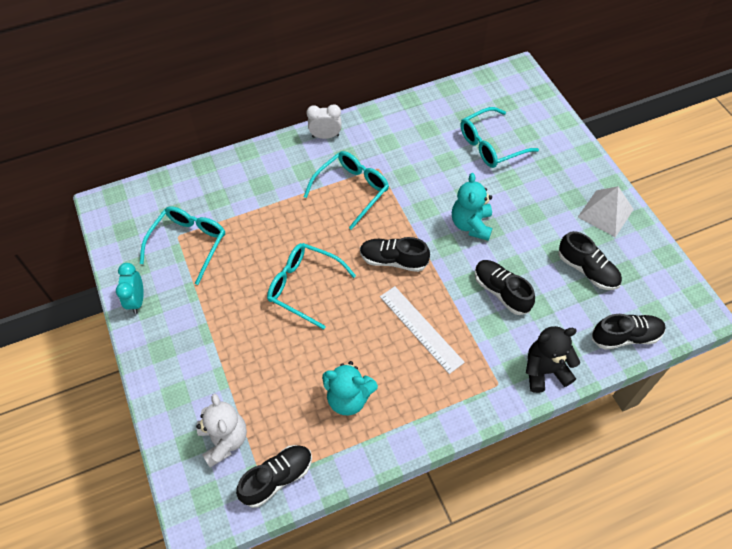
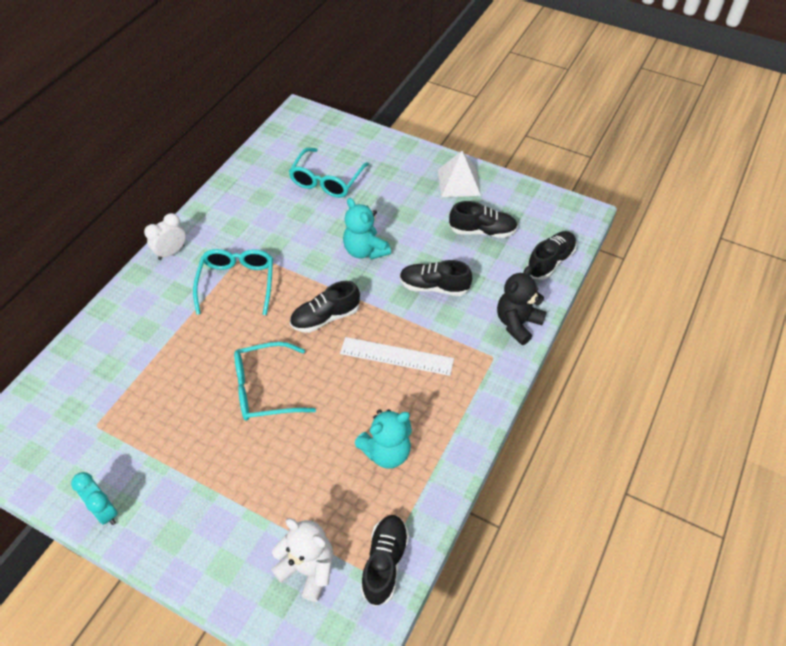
camera: 40 degrees left, 5 degrees down
(189, 244) = (115, 425): turquoise glasses -> none

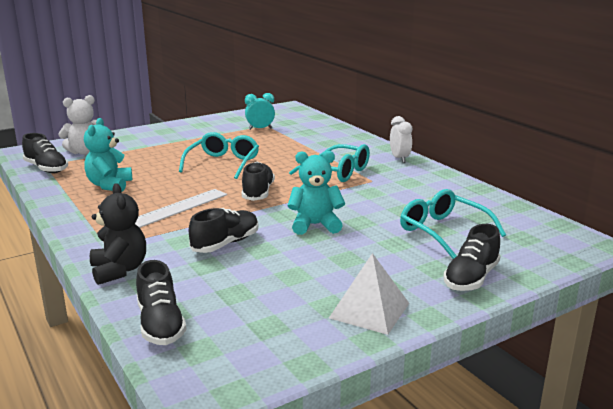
camera: 120 degrees right, 30 degrees down
(105, 511) = (206, 121): turquoise clock -> turquoise clock (260, 129)
(482, 231) = (265, 296): black shoe -> black shoe (471, 278)

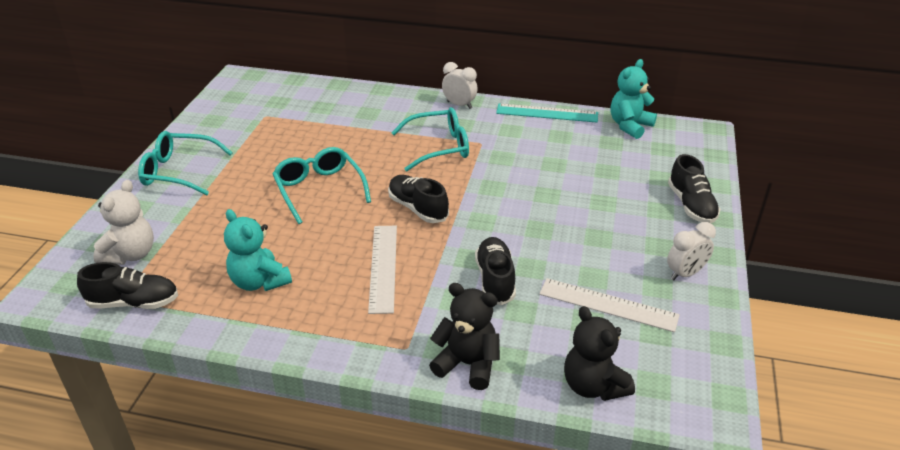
camera: 45 degrees left, 15 degrees up
(160, 324) = (593, 386): black shoe -> black teddy bear
(260, 129) = (268, 124): turquoise clock -> none
(269, 293) = (608, 304): none -> white ruler
(315, 225) = (523, 217): turquoise teddy bear -> turquoise teddy bear (629, 126)
(369, 310) = (685, 273): white pyramid -> white clock
(443, 231) = (612, 171): turquoise glasses -> turquoise glasses (179, 171)
(460, 184) = (547, 113): none -> turquoise ruler

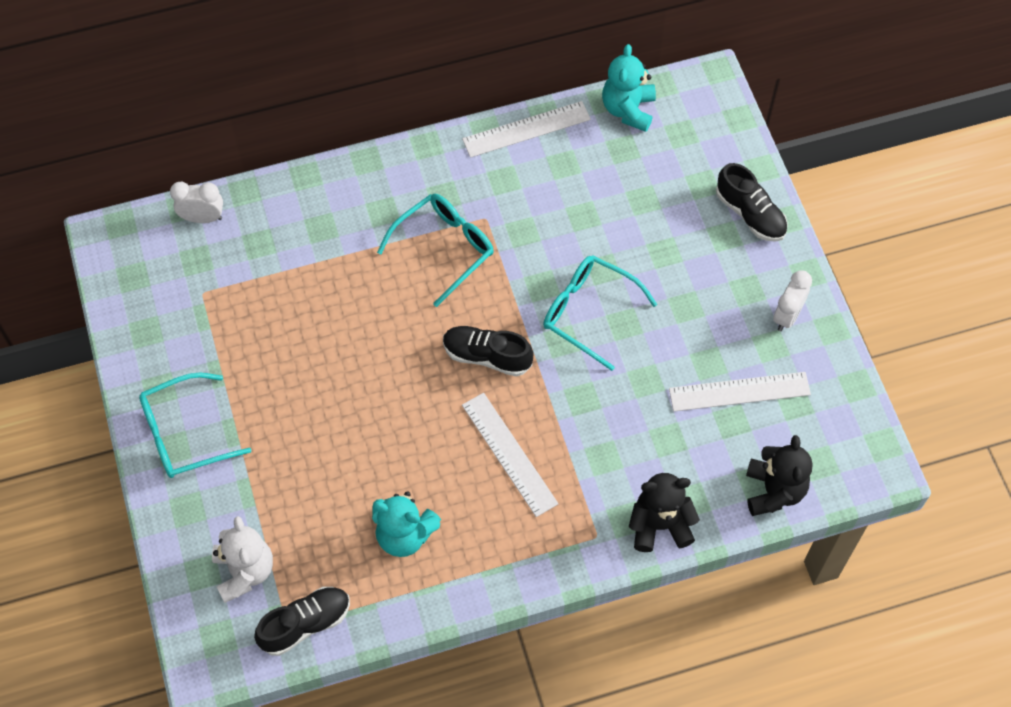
camera: 30 degrees left, 25 degrees up
(319, 190) = (364, 381): turquoise glasses -> turquoise glasses (589, 312)
(459, 105) = (418, 161): white clock -> white clock (202, 218)
(495, 280) = (623, 414): black shoe -> none
(547, 113) = (526, 129): turquoise ruler -> white ruler
(593, 386) = (774, 491): black teddy bear -> black teddy bear turned 120 degrees counterclockwise

